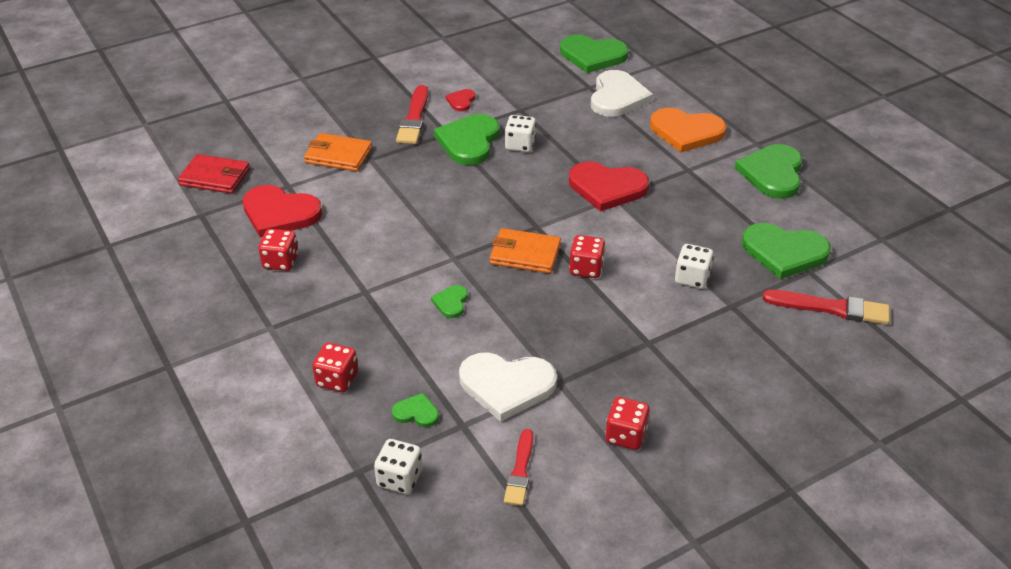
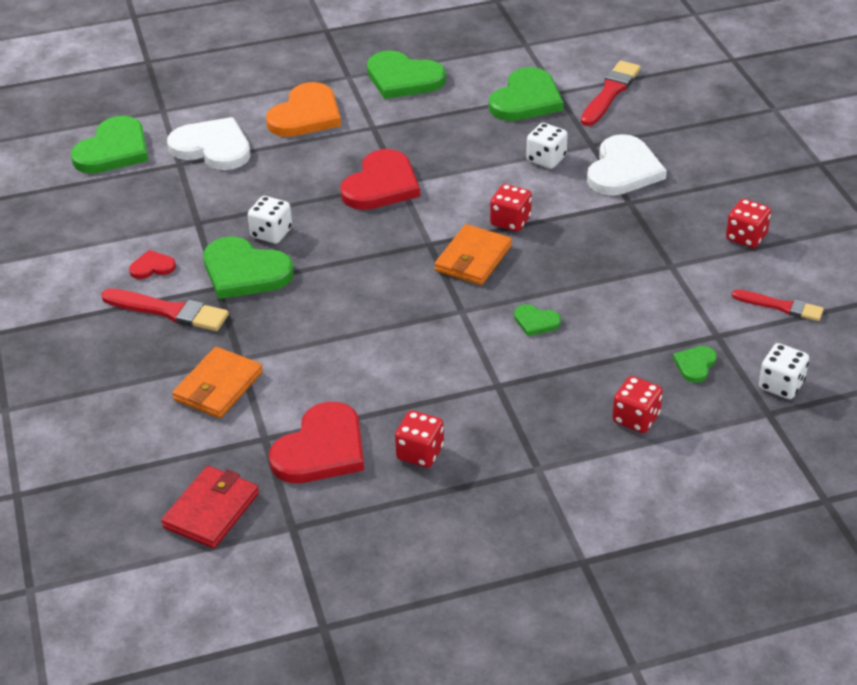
camera: 75 degrees left, 0 degrees up
(461, 101) = (152, 267): red heart -> red heart turned 135 degrees clockwise
(506, 386) = (669, 299): white heart -> white heart (623, 170)

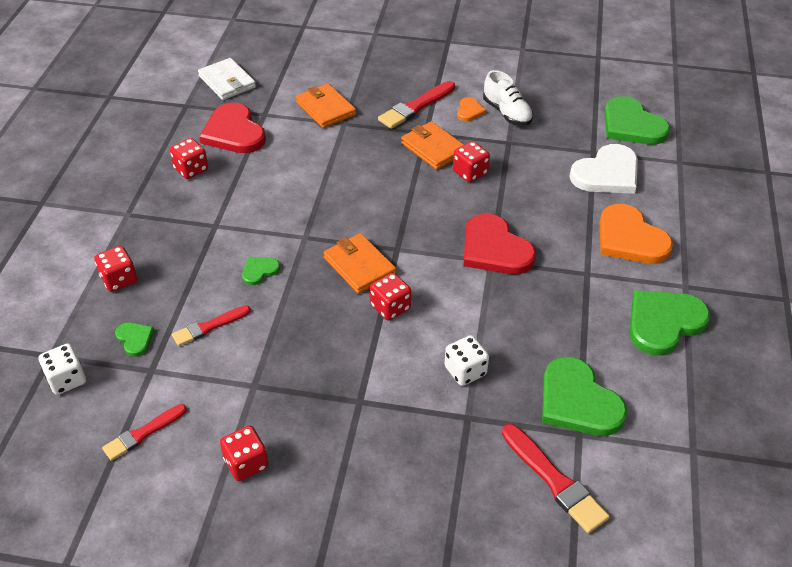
camera: 115 degrees right, 5 degrees up
(140, 238) = (507, 113): none -> white shoe
(152, 267) = (469, 111): red heart -> orange heart
(211, 510) = (227, 82): red wallet -> white wallet
(244, 272) = (433, 148): green heart -> orange wallet
(271, 233) = (470, 172): white dice -> red dice
(623, 170) = (411, 421): white heart -> none
(635, 322) = (209, 327): none -> red brush

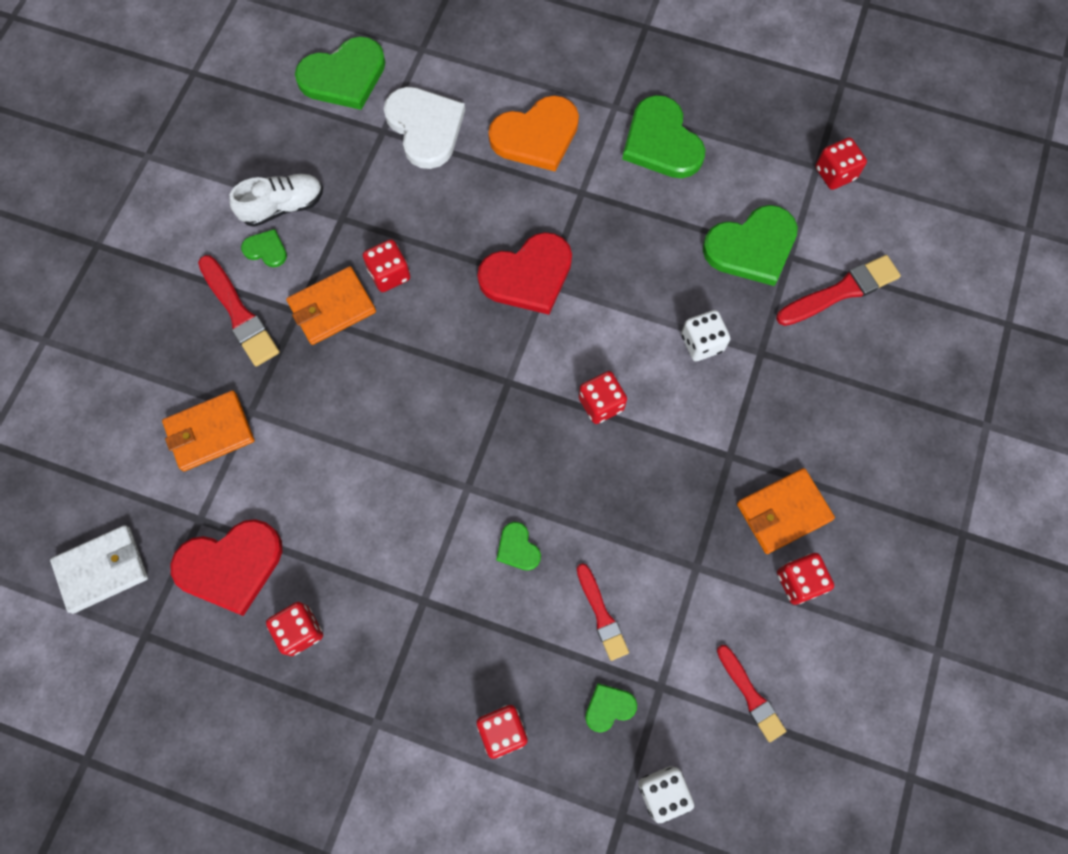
camera: 80 degrees left, 25 degrees up
(359, 266) = (529, 429): orange wallet -> orange wallet (783, 512)
(469, 111) = (266, 249): orange heart -> green heart
(692, 467) = (835, 173): none -> red dice

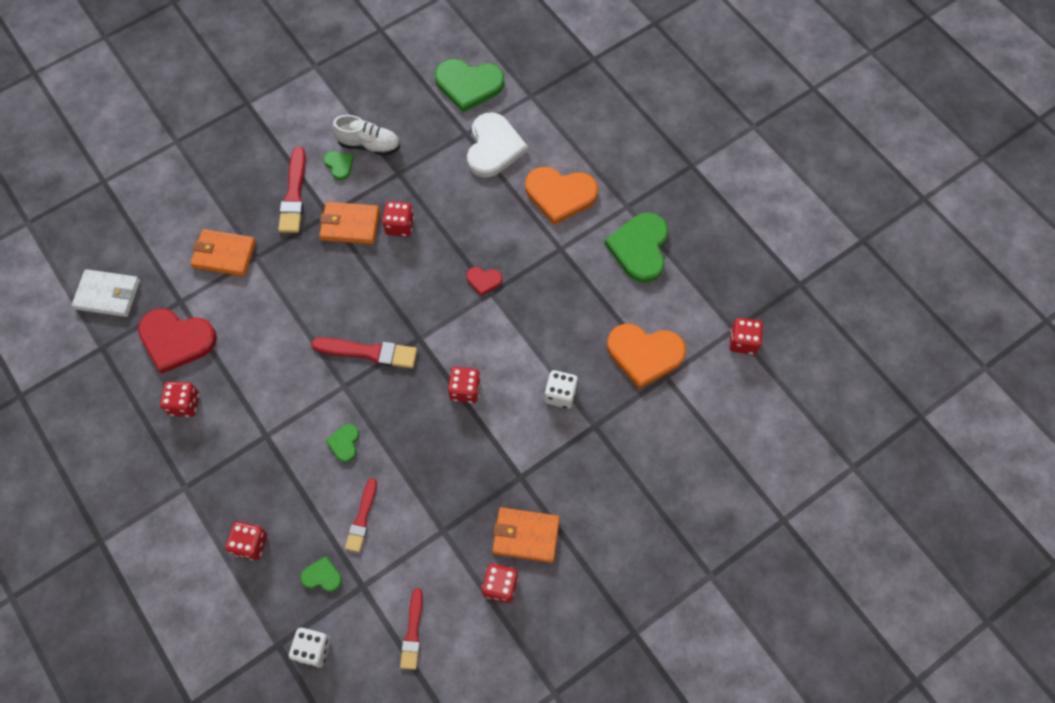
camera: 35 degrees right, 5 degrees down
(528, 275) = (483, 280): red heart -> red heart, size x0.48
(752, 247) = (644, 354): green heart -> orange heart
(841, 291) = (682, 422): red brush -> red brush (369, 352)

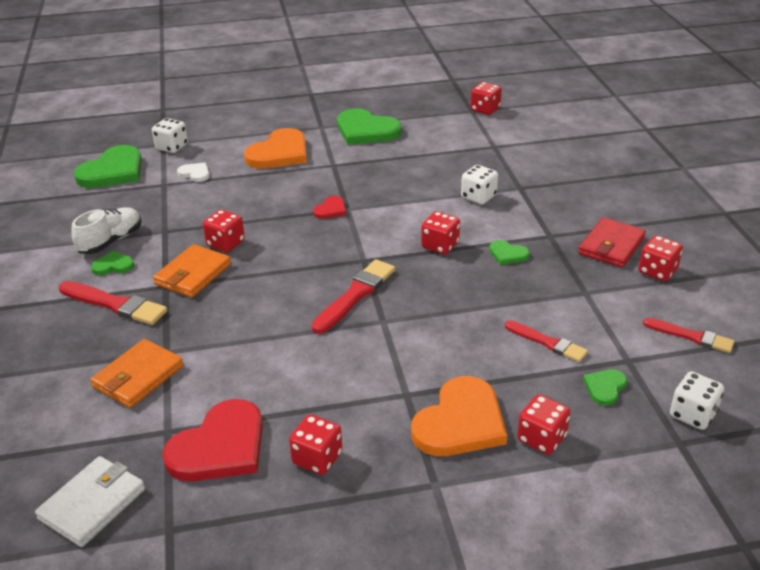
camera: 65 degrees left, 30 degrees down
(344, 443) = (452, 335): green heart -> green heart (508, 254)
(493, 147) = (195, 173): white heart -> white heart, size x0.48
(525, 536) = (611, 246): orange wallet -> red wallet
(529, 105) = (172, 147): none -> white dice
(644, 354) = (467, 150): orange heart -> orange heart (460, 422)

